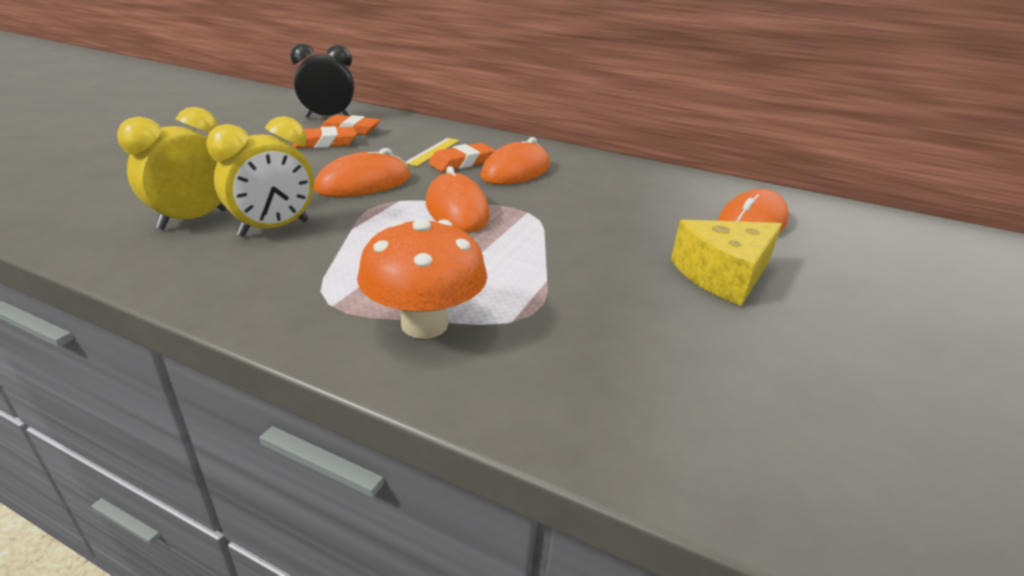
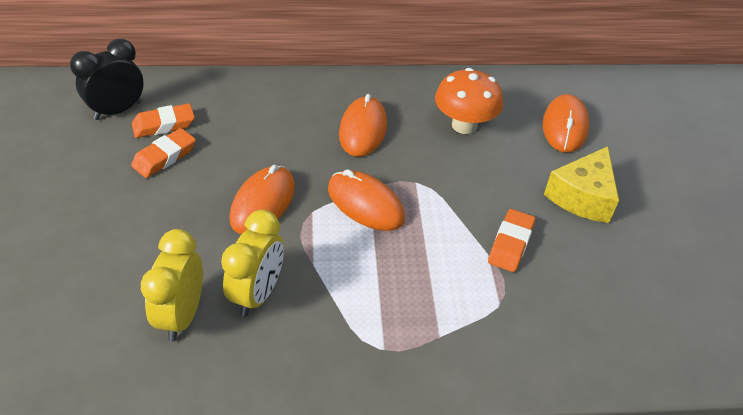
camera: 30 degrees left, 15 degrees up
(424, 324) = (455, 335): orange mushroom -> orange mushroom (464, 125)
(433, 151) = (271, 128): yellow ruler -> none
(461, 162) = (310, 136): orange eraser -> orange eraser (510, 244)

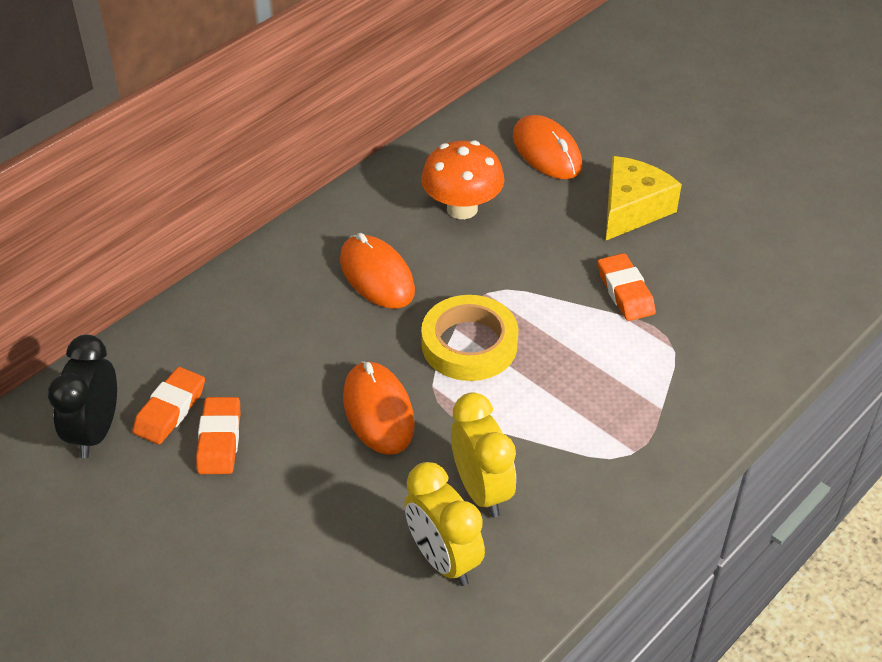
camera: 40 degrees left, 0 degrees up
(365, 204) = (469, 344): orange mouse -> yellow tape
(582, 196) = (632, 209): yellow cheese -> yellow cheese turned 135 degrees counterclockwise

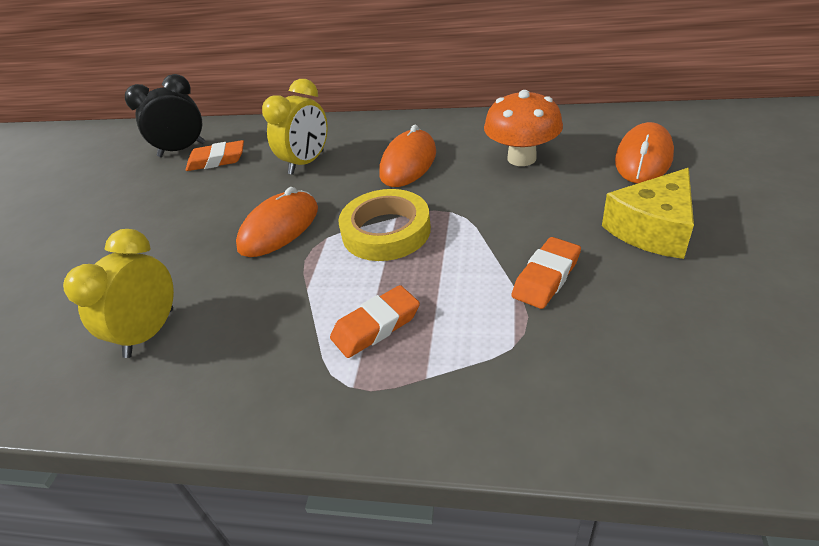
camera: 60 degrees right, 5 degrees down
(219, 440) = (204, 187): orange eraser -> orange eraser (376, 326)
(481, 490) = (235, 315): yellow clock -> yellow clock (306, 163)
(632, 209) = (652, 229): yellow cheese -> yellow cheese turned 135 degrees clockwise

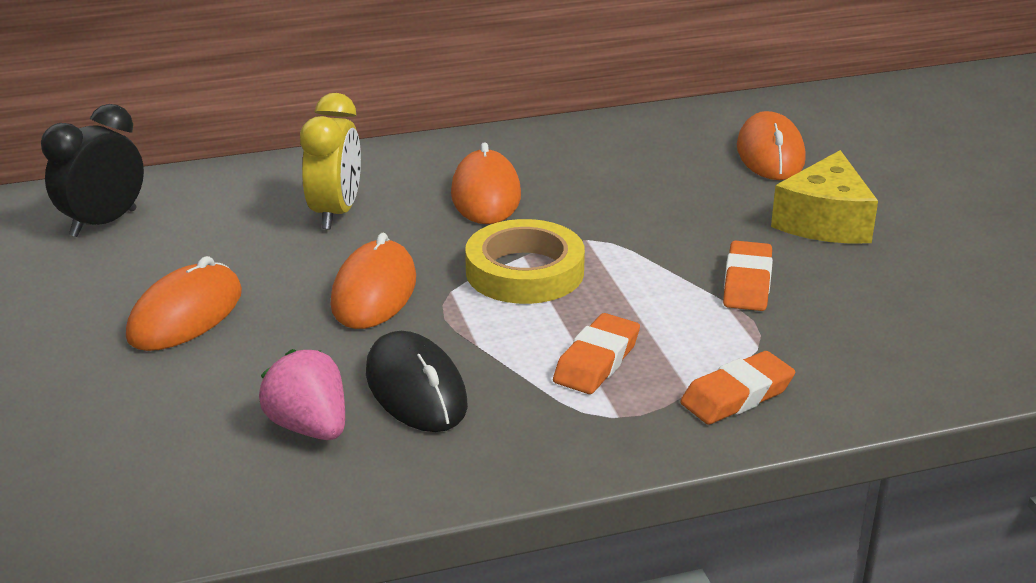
camera: 30 degrees left, 10 degrees down
(150, 333) = (309, 427): yellow clock -> pink strawberry
(164, 223) = (185, 314): none -> orange mouse
(217, 160) = (183, 229): orange eraser -> orange eraser (737, 395)
(238, 318) = (416, 389): none -> black mouse
(521, 158) = (629, 171): orange mushroom -> none

